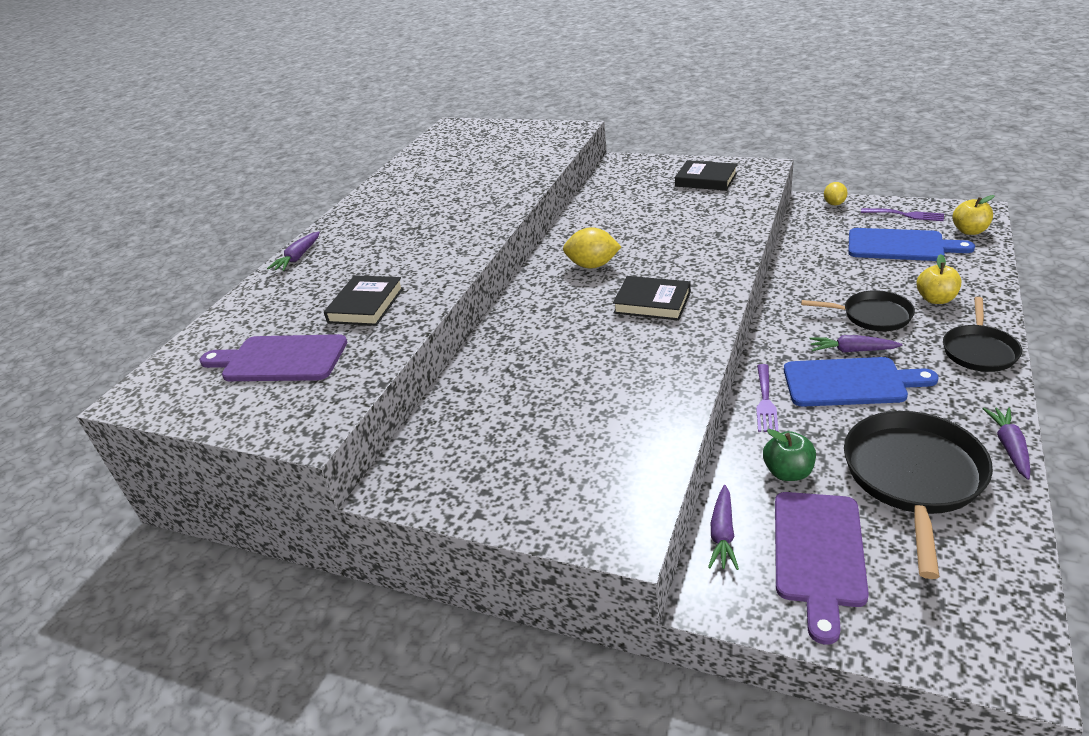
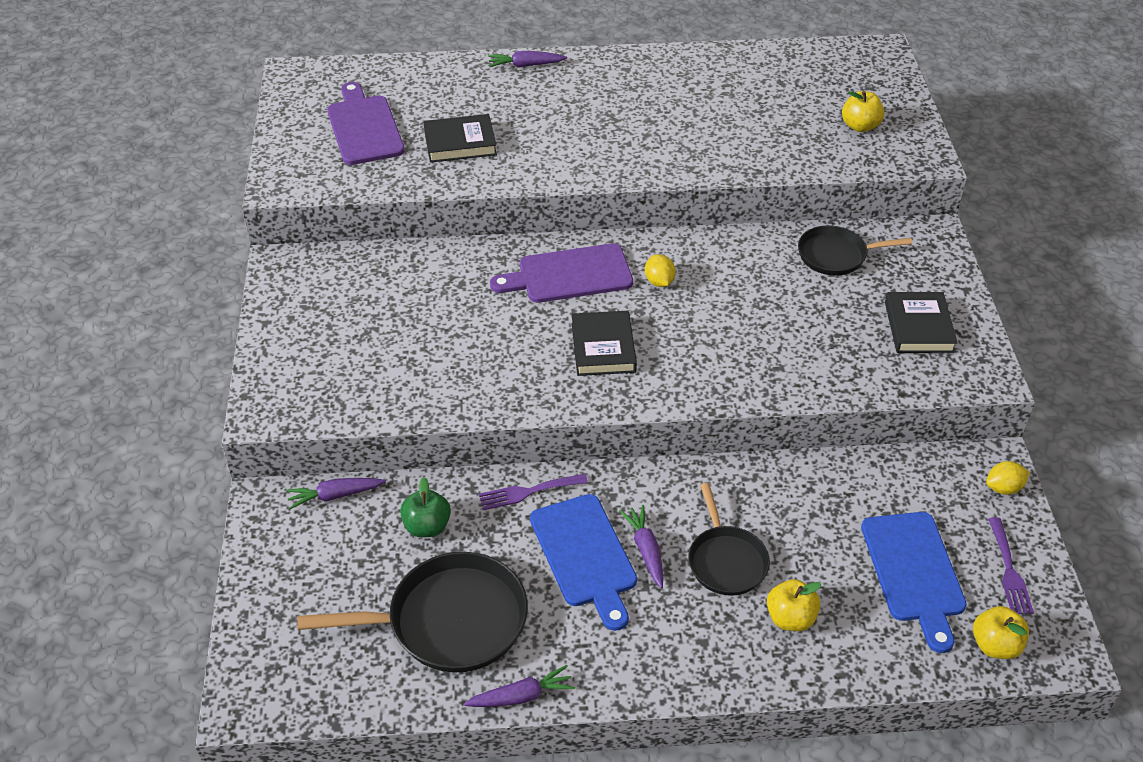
camera: 60 degrees right, 10 degrees up
(522, 142) = (860, 126): none -> yellow apple
(592, 265) = (659, 282): yellow lemon -> yellow lemon, size x0.65
(818, 553) = (330, 563): purple cutting board -> purple cutting board (569, 275)
(979, 350) = (691, 666): black pan -> black pan (836, 255)

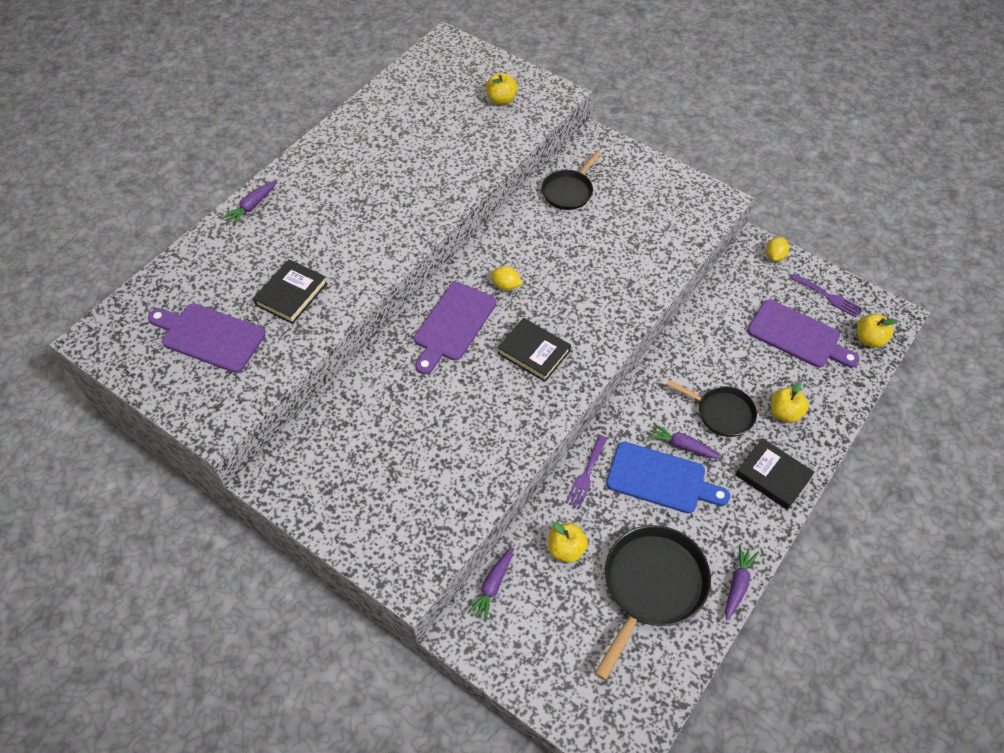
camera: 50 degrees left, 10 degrees up
(427, 526) = (566, 549): green apple -> yellow apple
(914, 572) = (797, 336): blue cutting board -> purple cutting board
(918, 327) = (658, 200): black book -> black book (773, 476)

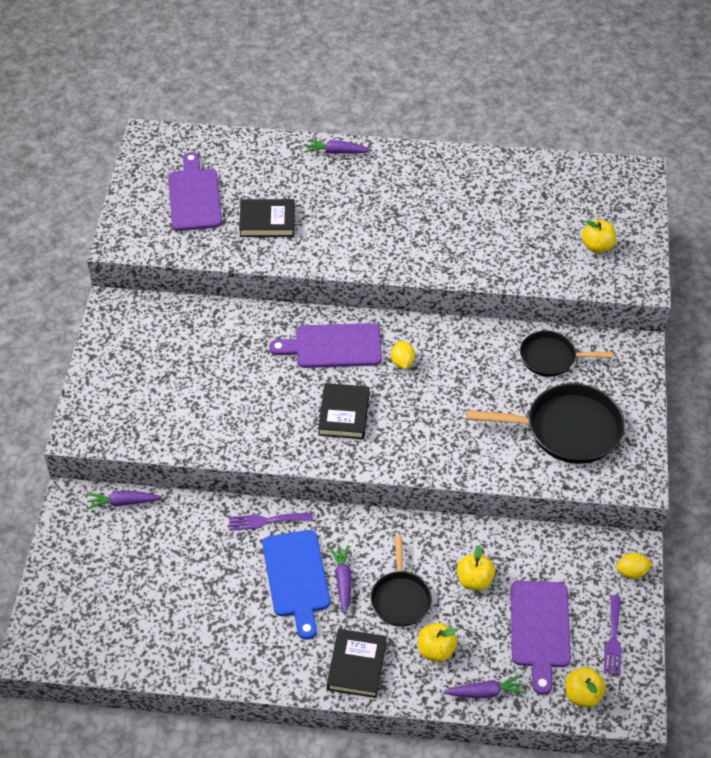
camera: 60 degrees right, 5 degrees down
(566, 549) = (185, 537): yellow apple -> yellow apple (474, 580)
(651, 586) = (186, 613): black pan -> black pan (567, 429)
(737, 584) = (226, 677): purple carrot -> purple carrot (485, 692)

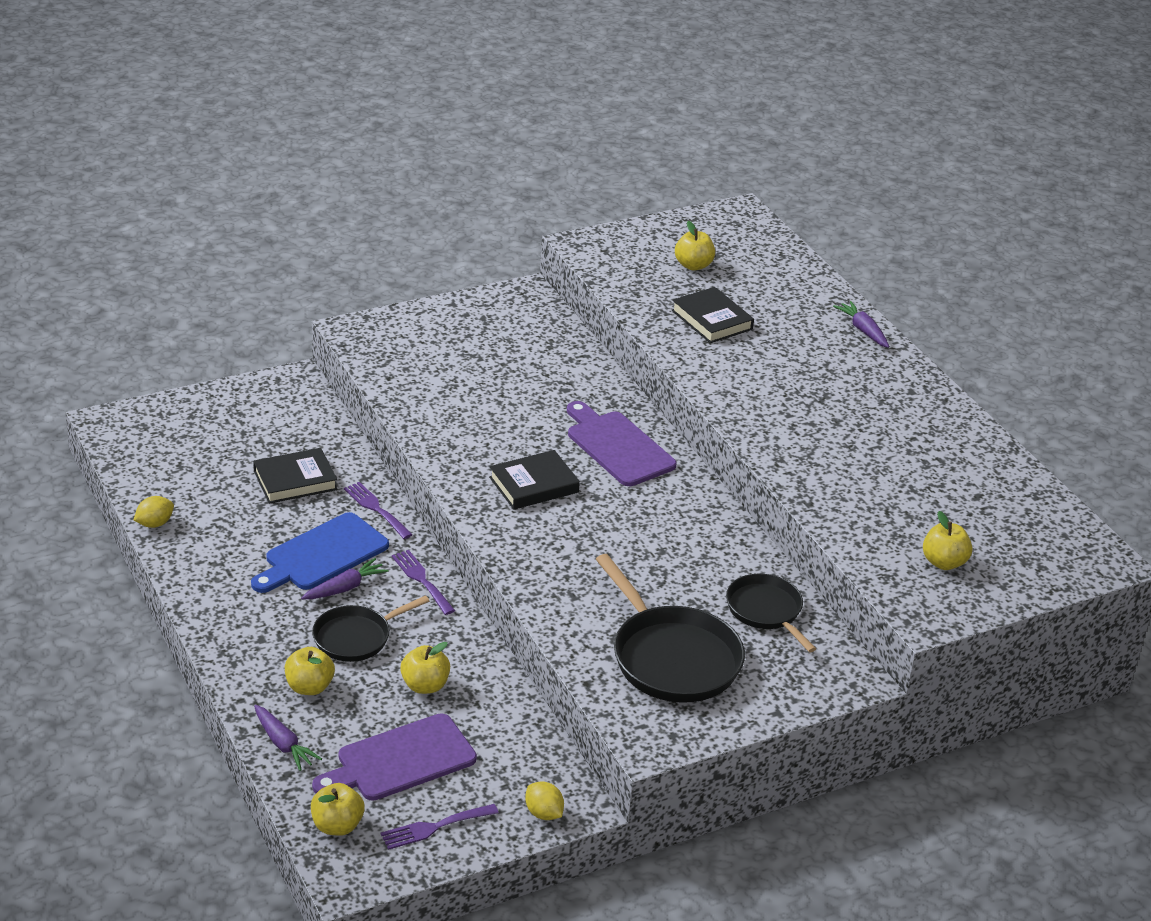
camera: 55 degrees right, 15 degrees down
(123, 502) = (319, 411): purple carrot -> none
(194, 197) = (693, 265): purple cutting board -> yellow apple
(356, 665) = (246, 635): black book -> black book (295, 480)
(363, 530) = (421, 580): none -> purple fork
(402, 362) = (645, 501): yellow lemon -> yellow lemon (155, 524)

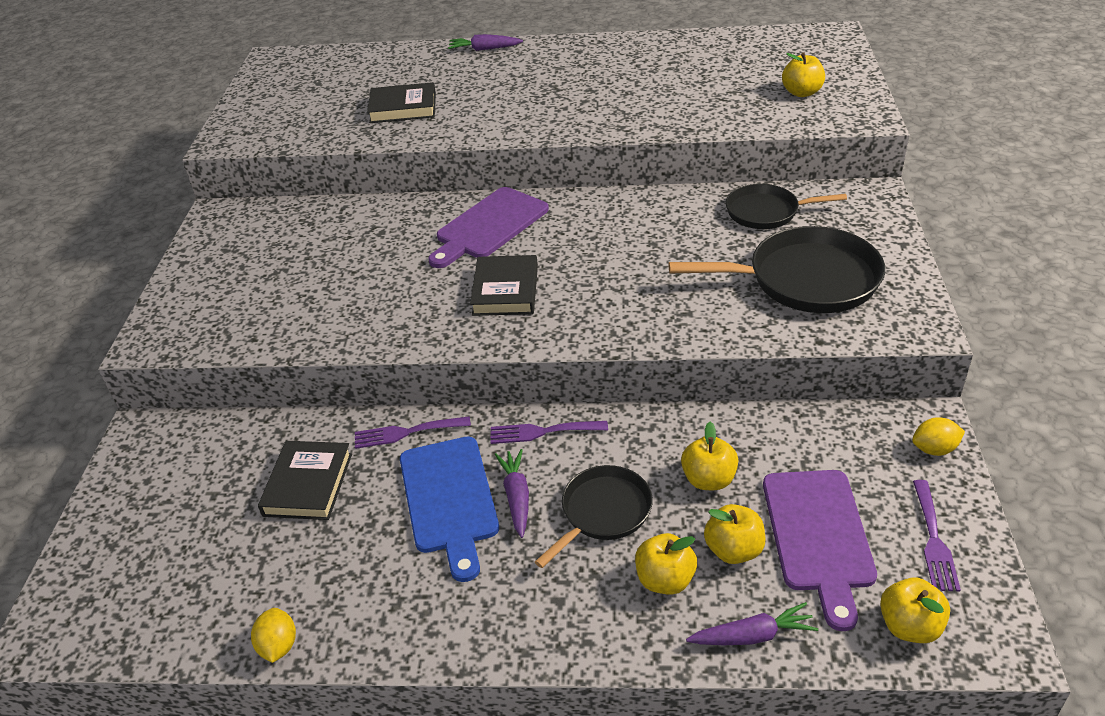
camera: 55 degrees left, 5 degrees up
(356, 637) = (603, 512): black pan -> black pan turned 135 degrees counterclockwise
(617, 446) = (489, 226): purple cutting board -> purple cutting board turned 45 degrees counterclockwise
(693, 265) = (319, 97): yellow apple -> yellow apple (733, 550)

